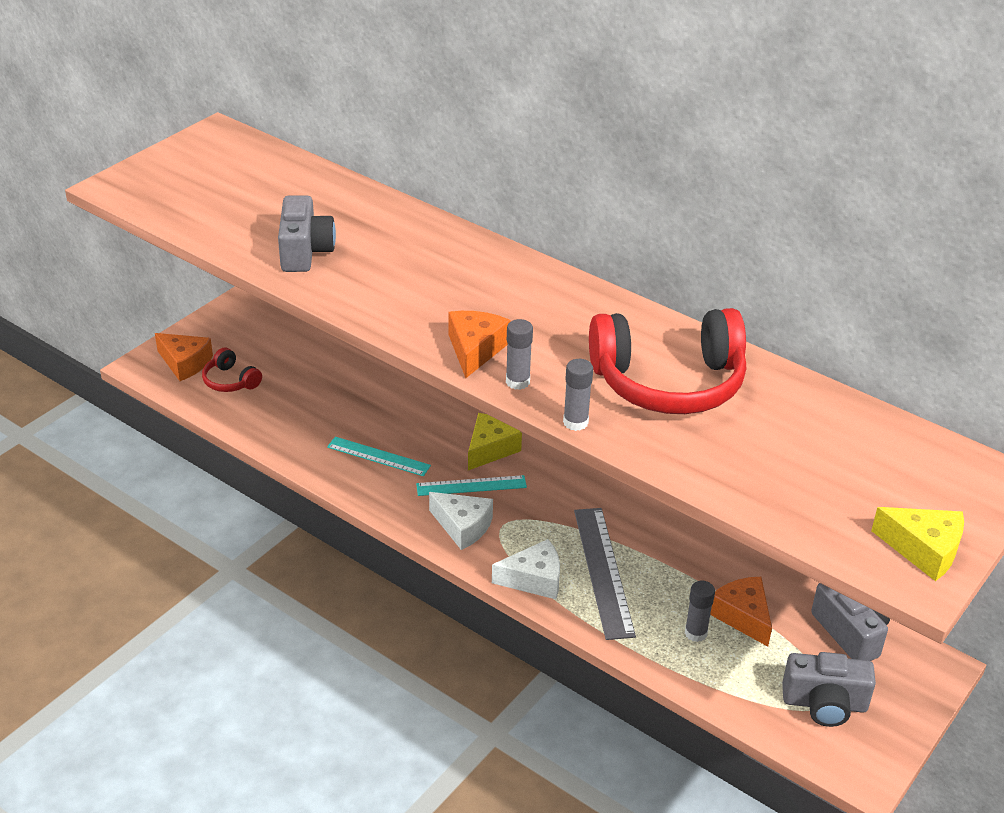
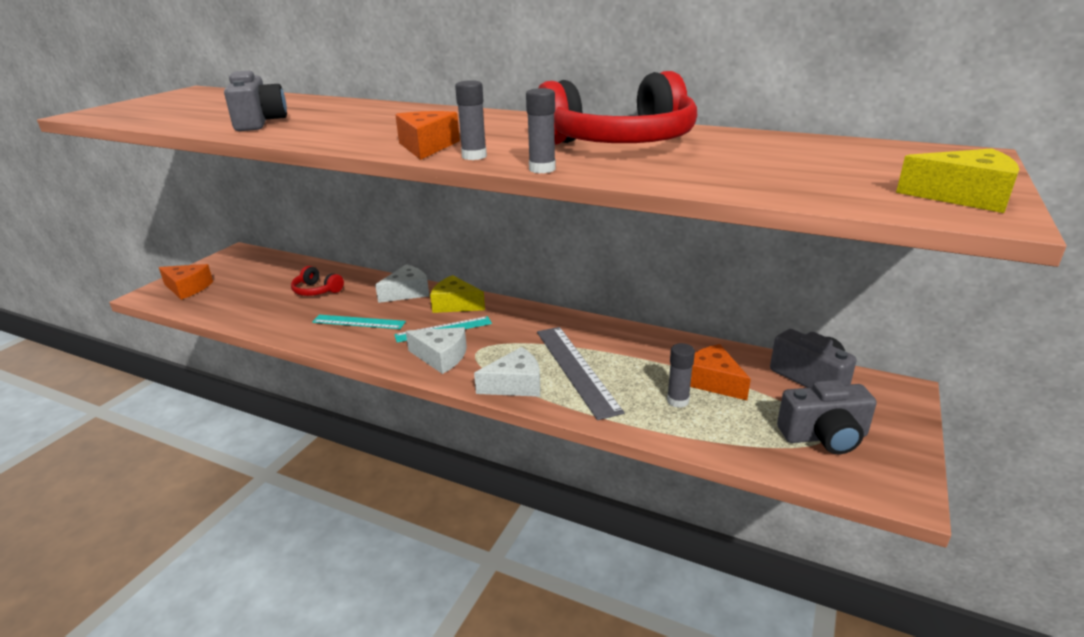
camera: 10 degrees left, 10 degrees down
(230, 381) = (227, 293): red headphones -> red headphones (316, 290)
(437, 418) = (407, 292): none -> white cheese
(490, 449) = (455, 304): yellow cheese -> yellow cheese turned 90 degrees counterclockwise

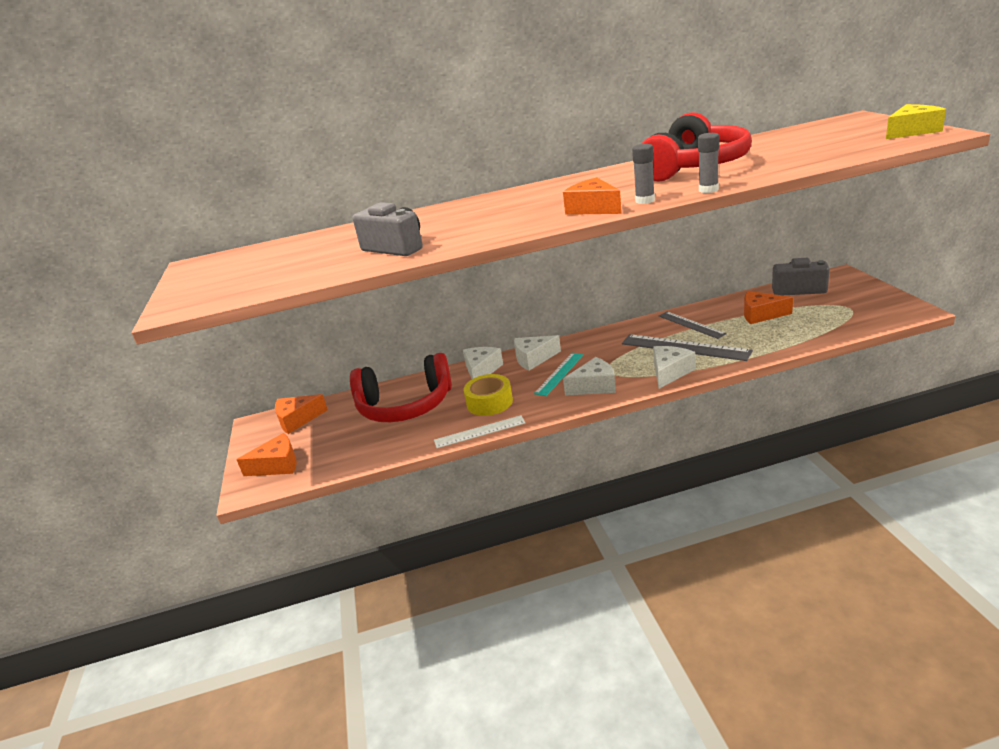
camera: 35 degrees left, 0 degrees up
(256, 263) = (297, 420): none -> orange cheese
(306, 342) = (479, 432): none -> white ruler
(316, 290) = (405, 405): red headphones -> red headphones, size x2.16
(358, 322) = (489, 402): turquoise ruler -> yellow tape
(455, 304) = (533, 359): yellow cheese -> white cheese
(628, 350) = (691, 324): none -> grey ruler
(678, 401) = (764, 331): grey glue stick -> none
(824, 436) = (850, 309): grey camera -> none

